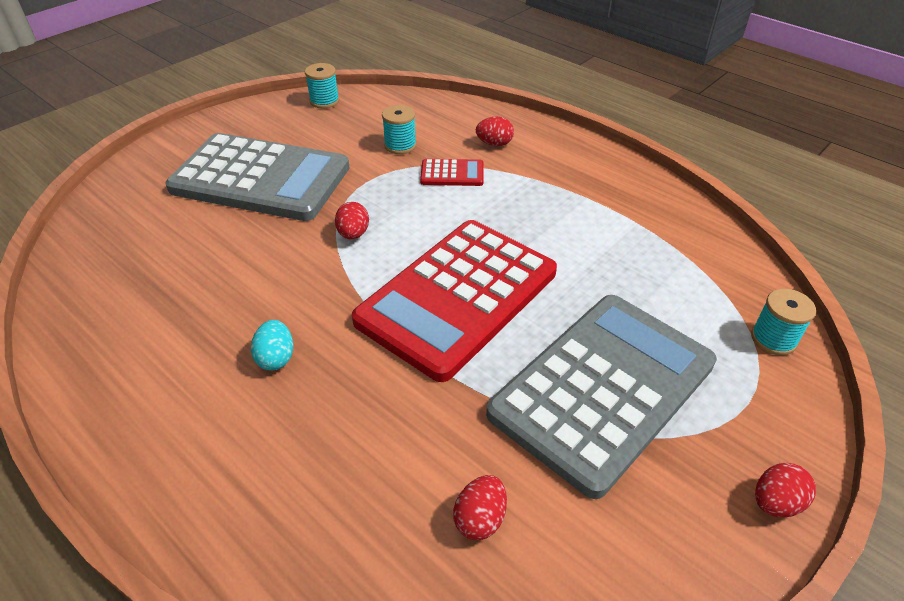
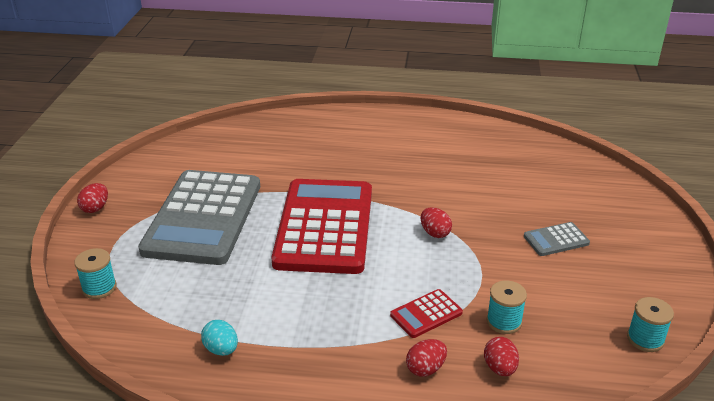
camera: 145 degrees right, 10 degrees down
(260, 179) = (556, 240): grey calculator -> grey calculator, size x0.40
(276, 358) = (388, 163): turquoise egg -> turquoise egg (221, 349)
(480, 519) = (234, 155): red egg -> red egg (500, 368)

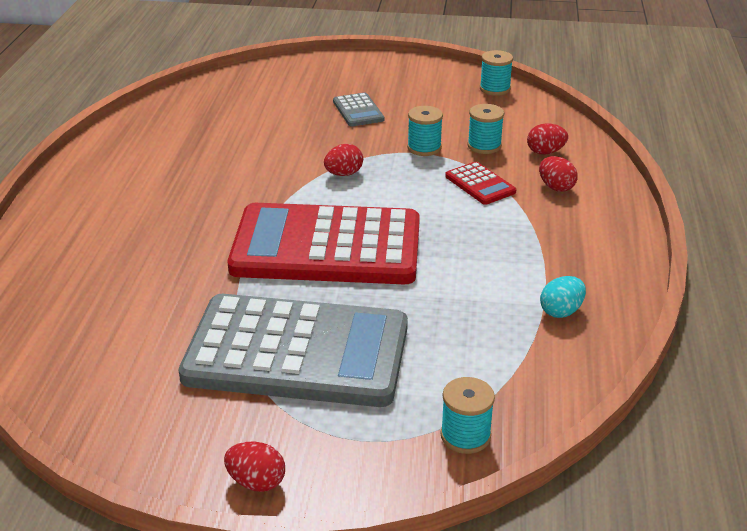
camera: 90 degrees left, 0 degrees up
(491, 280) = (424, 148): none -> turquoise spool

